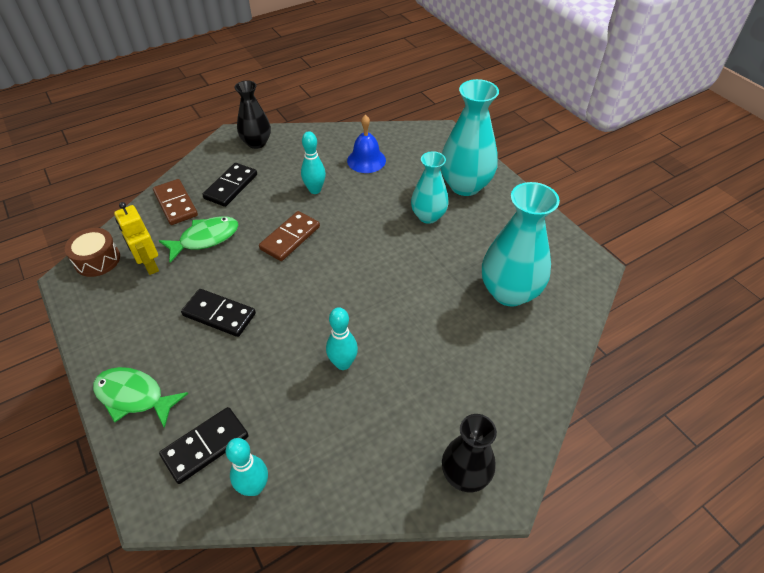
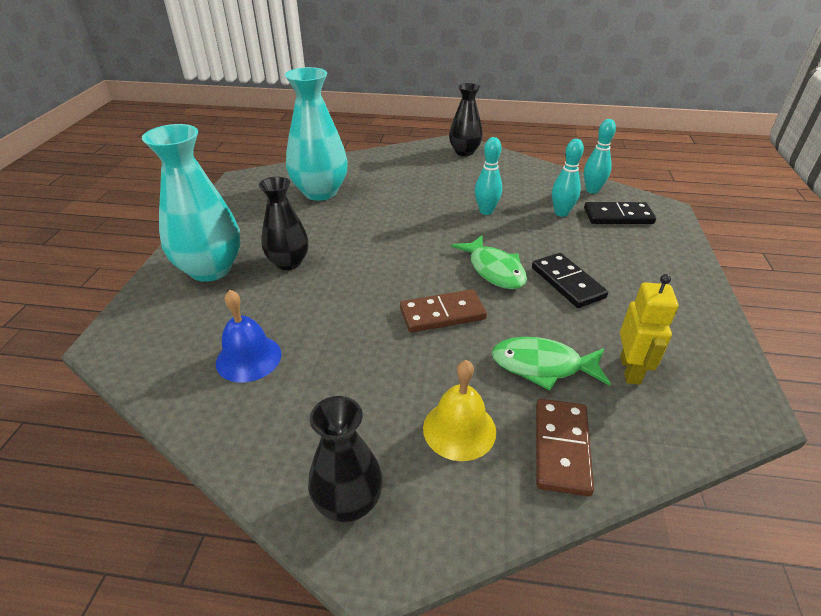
camera: 140 degrees left, 10 degrees down
(97, 260) = (707, 415): brown drum -> none
(134, 396) = (671, 262): green fish -> green fish (494, 270)
(231, 186) = (459, 429): black domino -> yellow bell
(315, 190) = (357, 354): turquoise bowling pin -> turquoise bowling pin (561, 213)
(428, 216) = (288, 262): turquoise vase -> black vase

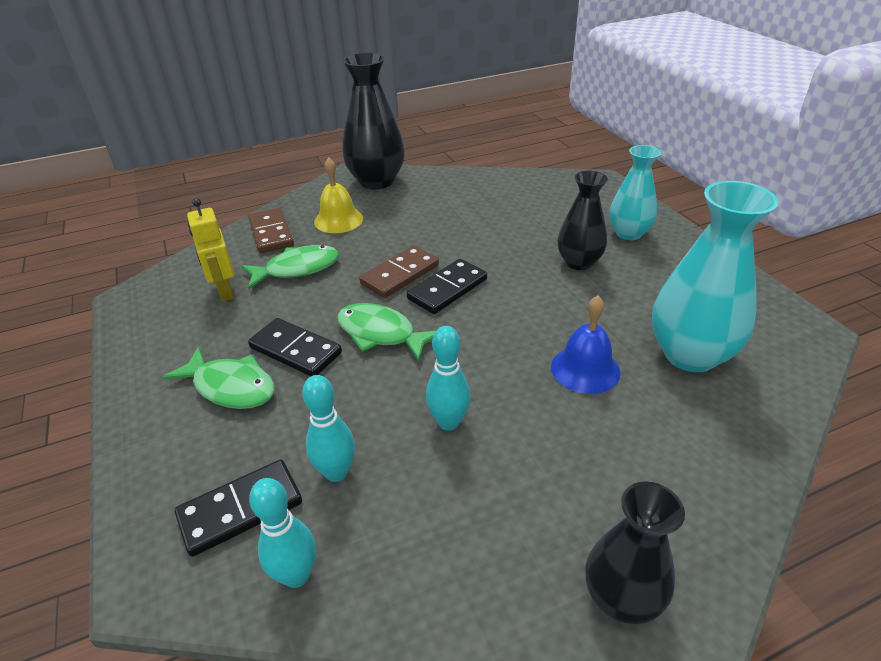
camera: 150 degrees right, 0 degrees up
(210, 269) = (628, 233): turquoise vase -> turquoise vase, size x0.63
(248, 358) = (504, 203): blue bell -> blue bell (585, 369)
(348, 502) = (376, 181): black vase -> black vase, size x1.58
(414, 283) = (447, 289): none -> black domino
(623, 275) = (230, 387): none -> green fish

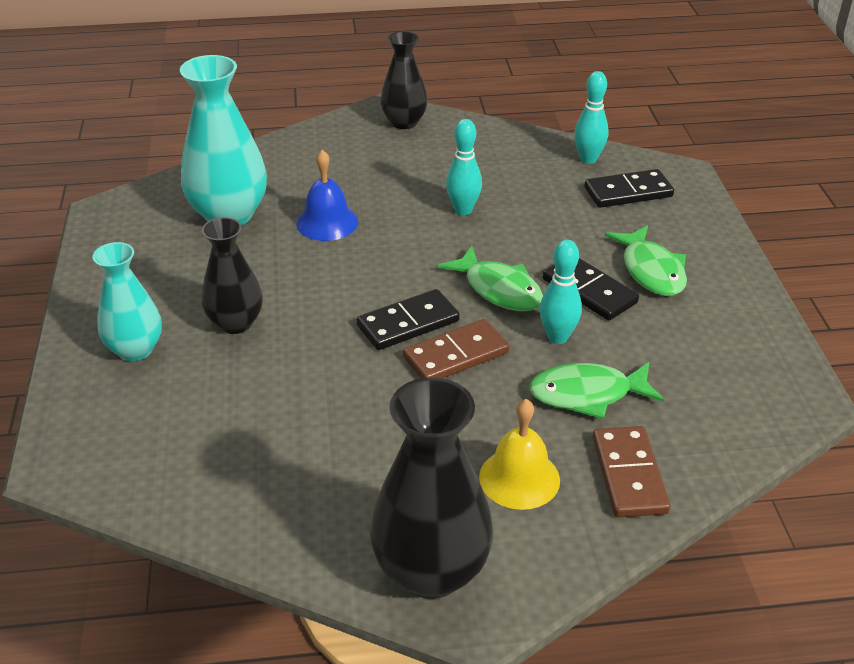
camera: 165 degrees left, 0 degrees up
(224, 291) = (681, 381): yellow robot -> none
(230, 387) = (651, 271): green fish -> green fish turned 150 degrees counterclockwise
(336, 472) = (558, 198): turquoise bowling pin -> turquoise bowling pin (557, 337)

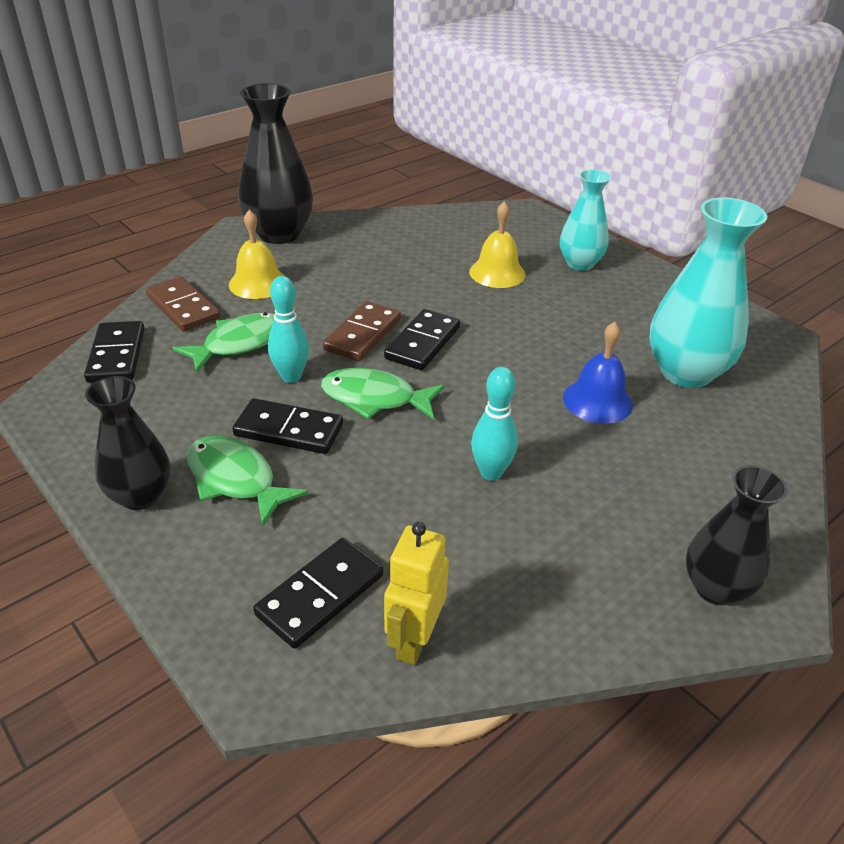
camera: 145 degrees right, 0 degrees up
(235, 323) = (544, 298): black vase -> black vase (140, 496)
(237, 375) = (497, 273): none -> yellow bell
(588, 159) = (414, 639): turquoise bowling pin -> yellow robot
(724, 431) = (117, 355): none -> black domino

